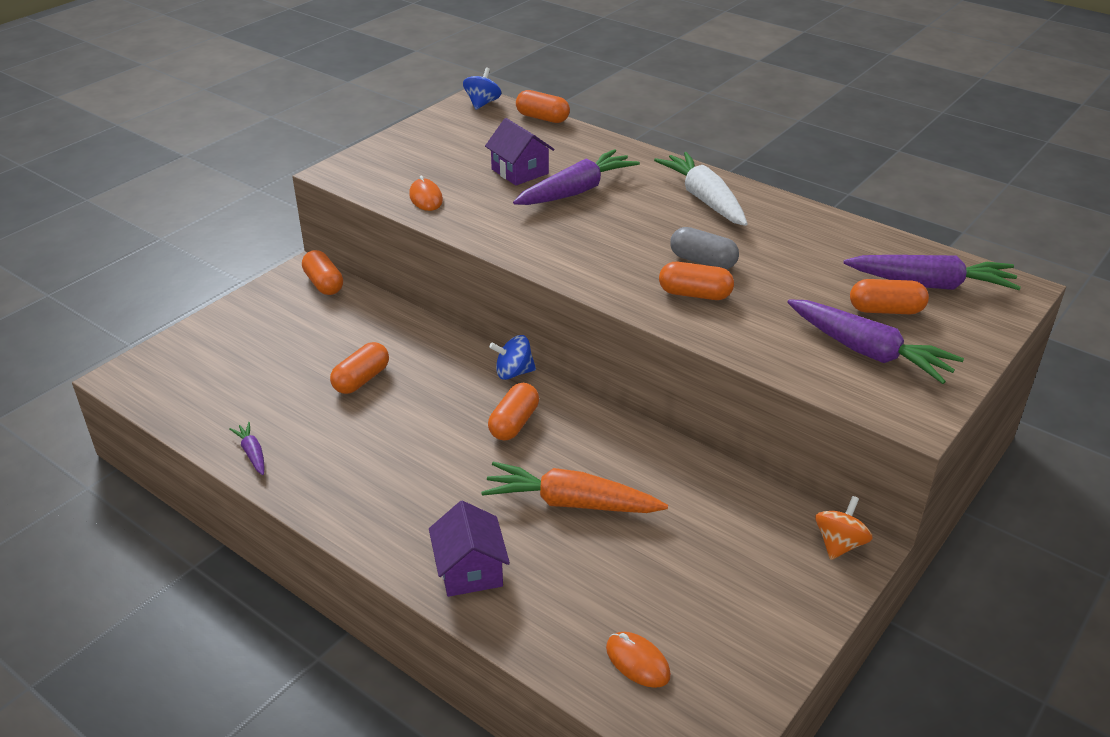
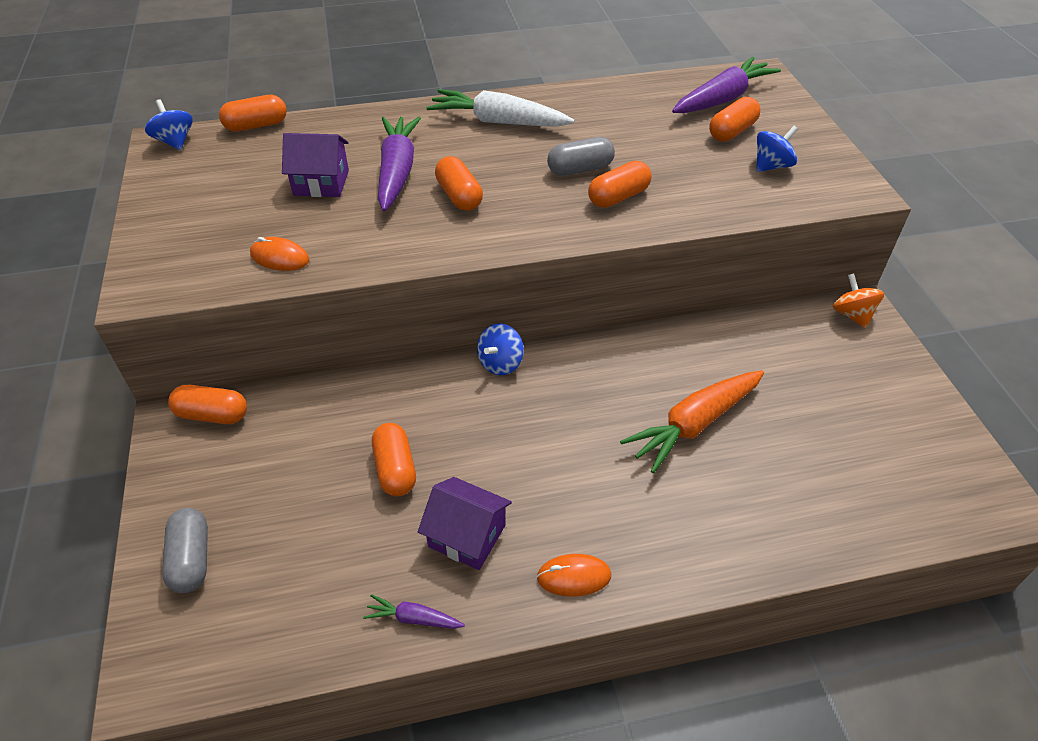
camera: 50 degrees left, 10 degrees up
(212, 342) = (191, 559): none -> grey capsule
(470, 570) = (721, 536): purple house -> purple house (467, 536)
(514, 423) = (565, 401): orange capsule -> orange capsule (459, 196)
(637, 662) = (895, 491): orange mouse -> orange mouse (574, 576)
(868, 352) = (771, 166): purple carrot -> blue spinning top

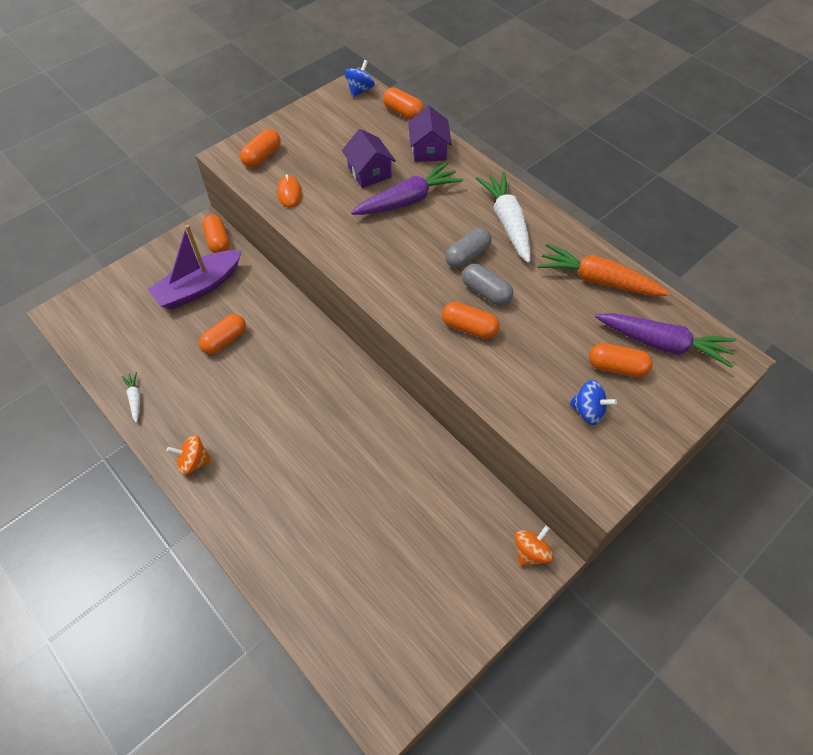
camera: 60 degrees right, 10 degrees up
(191, 559) = (128, 289): grey capsule -> grey capsule (467, 256)
(275, 466) = (199, 287): none -> purple boat
(413, 618) = (135, 399): purple carrot -> white carrot
(459, 196) = (405, 243): orange capsule -> orange capsule (262, 156)
(467, 536) = (197, 397): purple house -> purple house (429, 150)
(500, 363) = (335, 350): blue spinning top -> none
(574, 576) = (194, 461): orange mouse -> orange spinning top
(694, 425) = (346, 481): orange carrot -> orange carrot (597, 280)

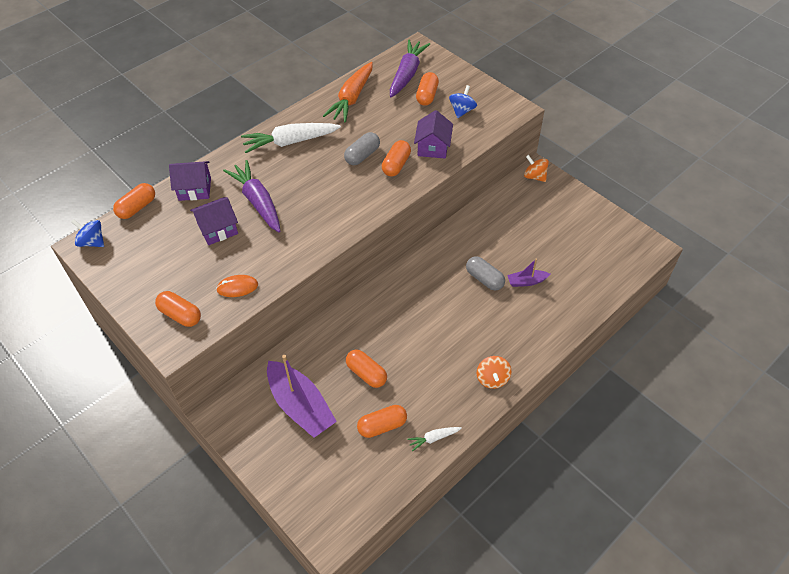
camera: 90 degrees left, 5 degrees down
(218, 241) = (239, 398): orange capsule -> orange capsule (382, 426)
(331, 516) = (526, 281): none -> purple boat
(467, 256) = (325, 165): grey capsule -> grey capsule (484, 279)
(506, 370) = (433, 147): none -> purple house

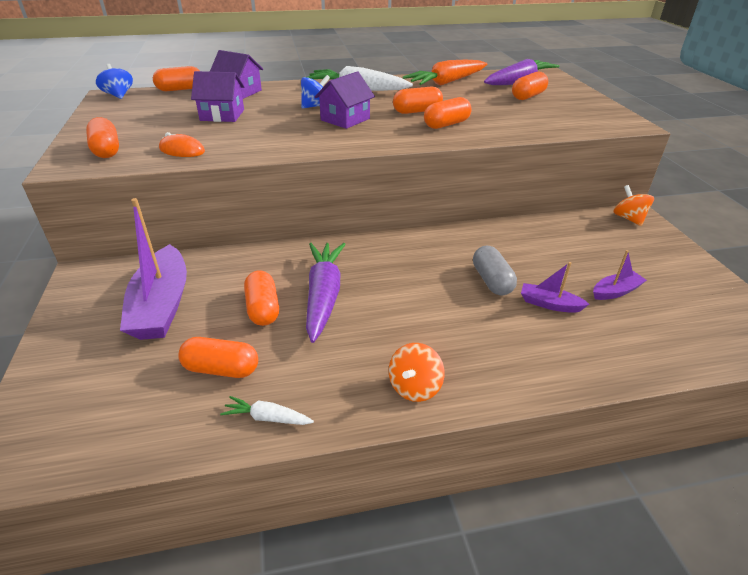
camera: 30 degrees right, 15 degrees down
(257, 202) = (280, 110): purple carrot -> purple carrot (323, 295)
(362, 155) = (417, 111): grey capsule -> orange capsule
(433, 147) = (501, 124): purple house -> purple house (345, 119)
(462, 111) = (560, 112): blue spinning top -> blue spinning top (316, 106)
(556, 252) = (615, 291): none -> purple boat

